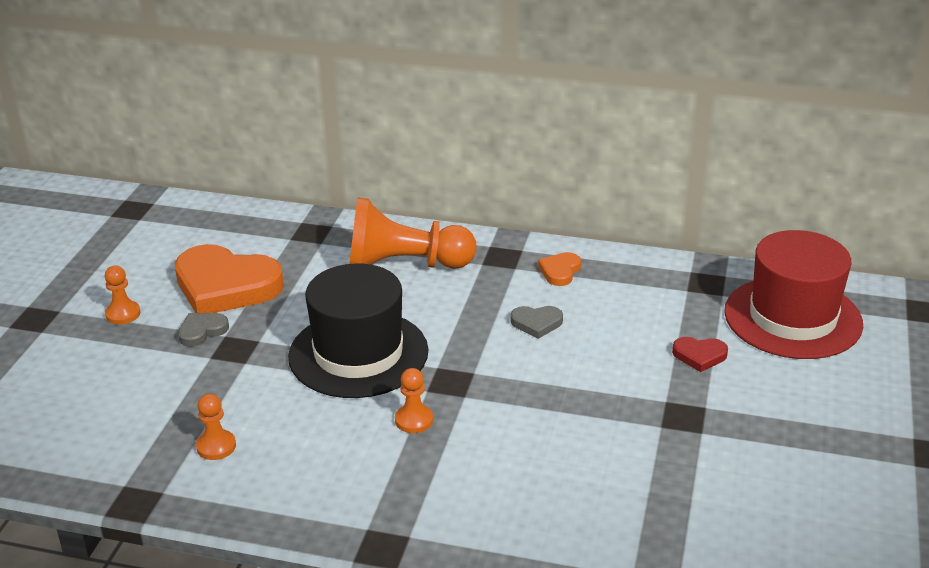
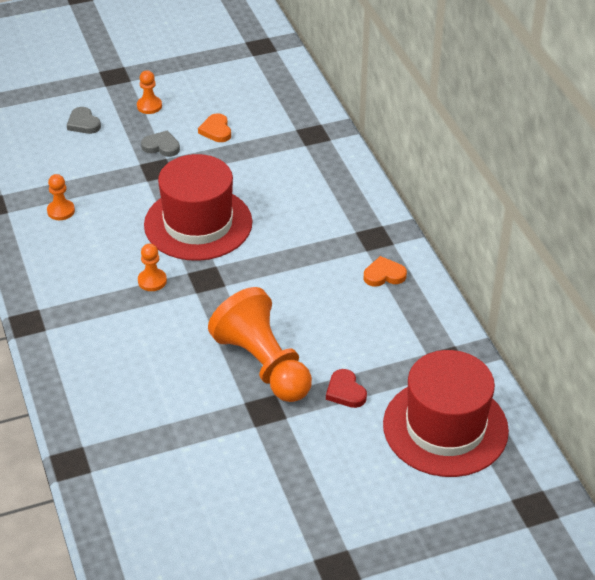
camera: 55 degrees right, 10 degrees up
(226, 286) = (216, 130): orange heart -> orange heart, size x0.44
(358, 354) = (198, 223): black hat -> red hat
(404, 265) = (316, 196): orange pawn -> orange pawn (263, 364)
(536, 323) = (308, 291): grey heart -> grey heart (83, 123)

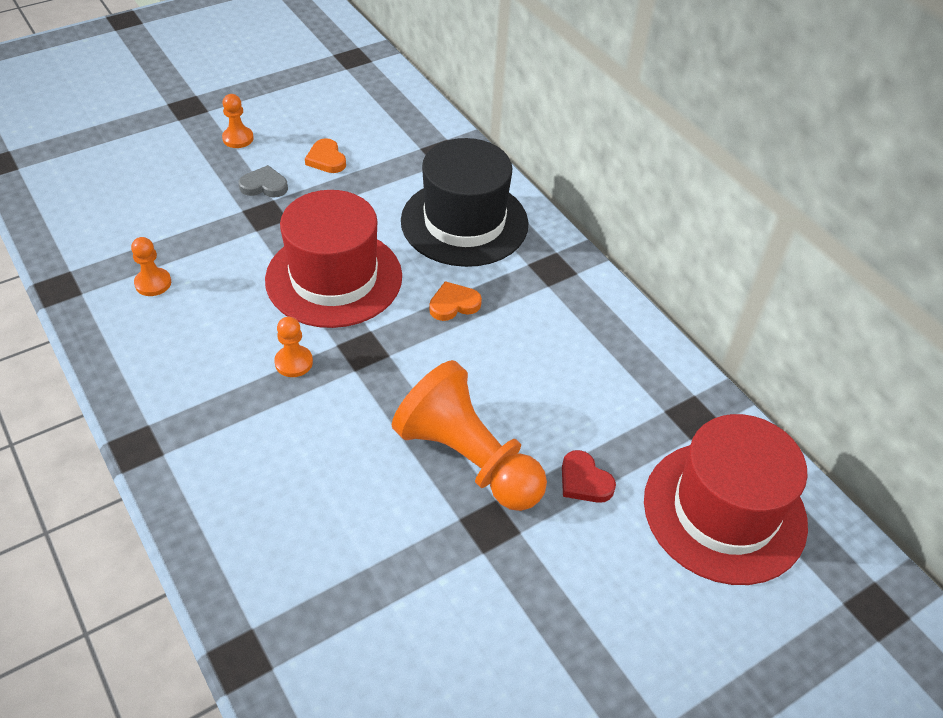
camera: 15 degrees left, 5 degrees up
(83, 123) = (160, 168): grey heart -> none
(314, 193) = (464, 222): none -> black hat
(384, 275) = (579, 314): orange heart -> orange heart (453, 304)

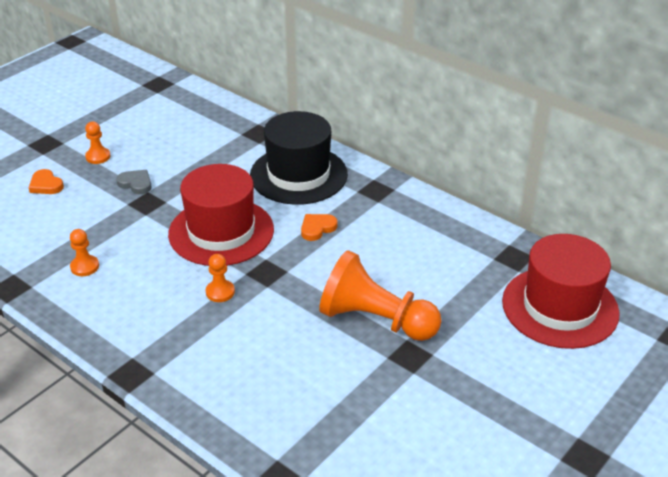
camera: 15 degrees left, 10 degrees down
(264, 186) = (136, 184): grey heart -> grey heart turned 45 degrees clockwise
(326, 159) = (174, 156): orange heart -> orange heart (46, 185)
(584, 481) = (460, 313): red heart -> none

